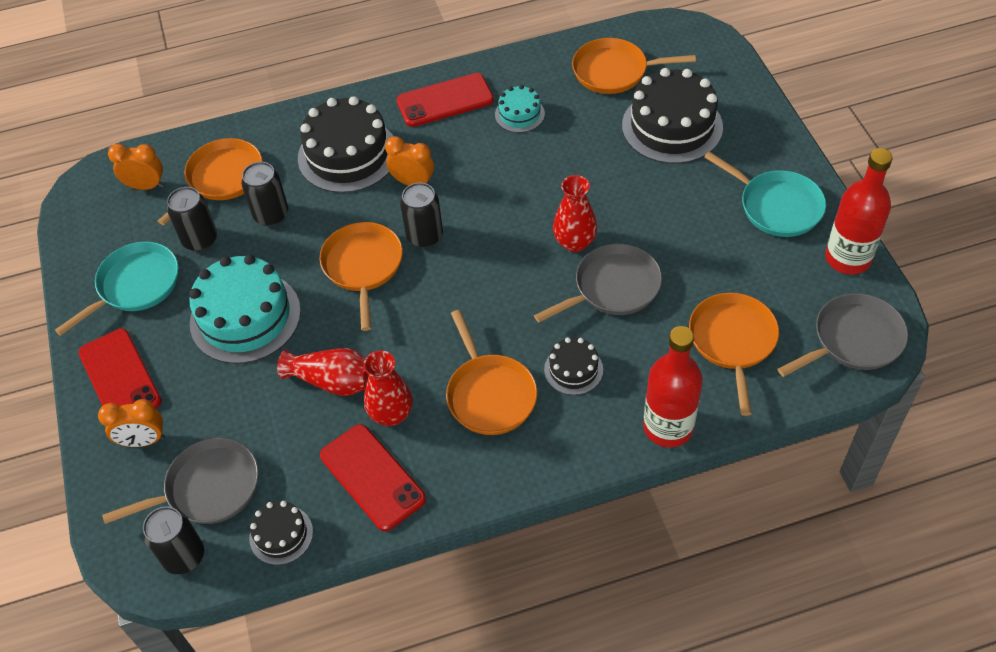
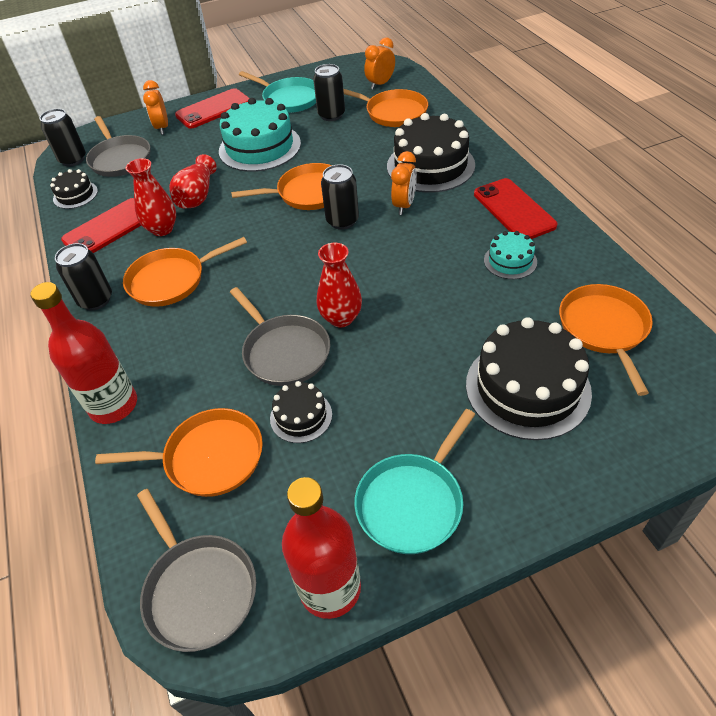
camera: 85 degrees right, 5 degrees down
(146, 186) = (380, 84): orange clock -> orange clock turned 135 degrees counterclockwise
(271, 215) = (358, 140): black can -> black can (96, 300)
(573, 369) = (189, 331): black cake -> black cake (301, 416)

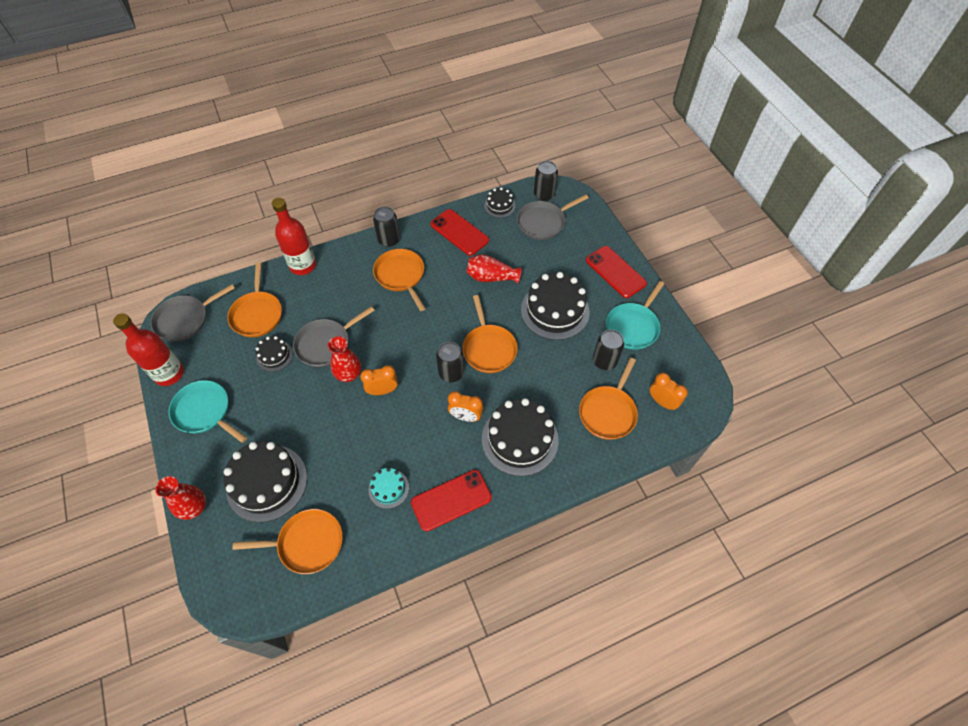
camera: 85 degrees right, 10 degrees up
(162, 128) = (586, 241): orange clock -> orange clock (382, 390)
(162, 229) = (454, 262): red vase -> red vase (194, 507)
(259, 147) = (555, 311): turquoise cake -> black cake

